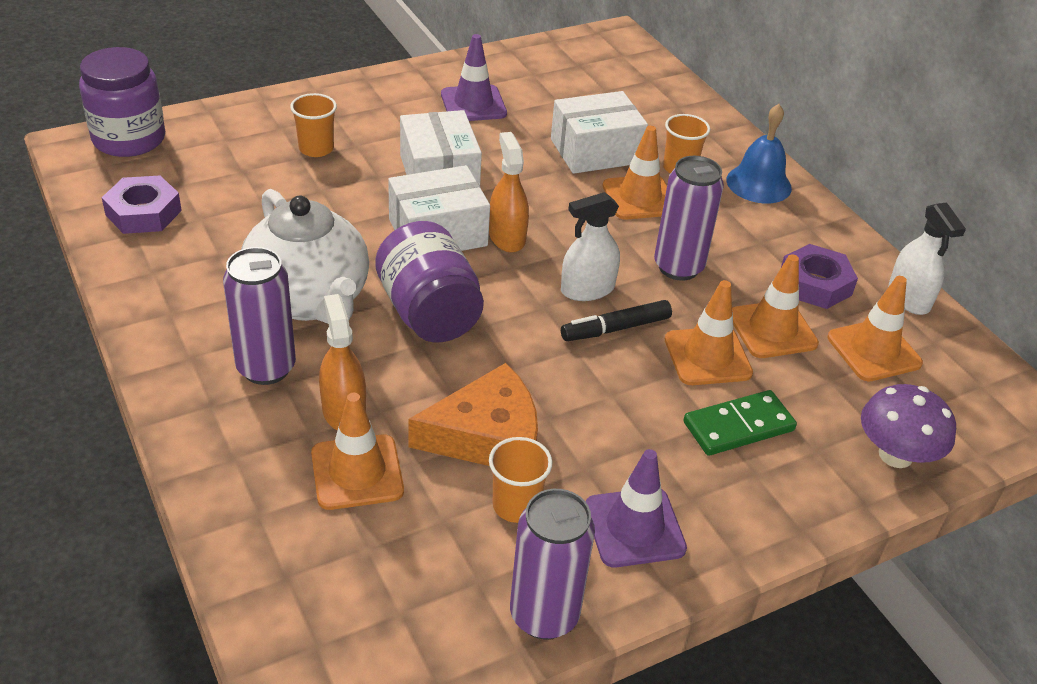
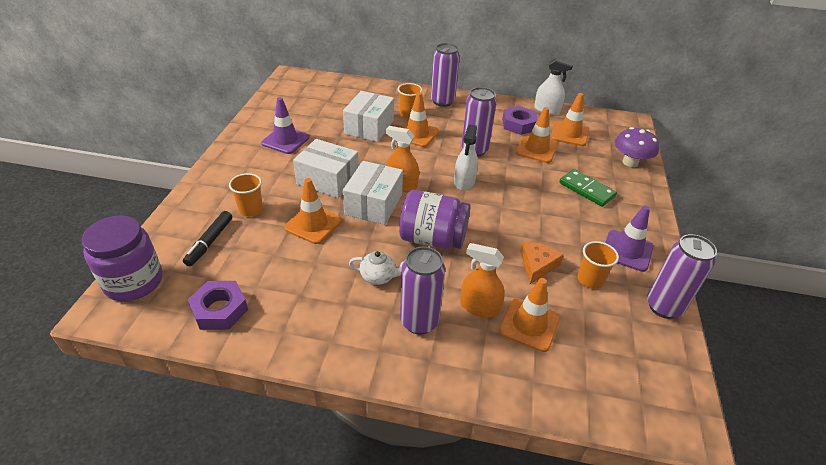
camera: 50 degrees left, 0 degrees up
(309, 300) = (378, 277): white teapot -> white teapot, size x0.43
(487, 435) = (537, 265): orange cheese -> orange cheese, size x0.63
(615, 329) = (498, 188): black marker -> black marker (210, 242)
(707, 356) = (538, 174): orange traffic cone -> orange traffic cone (313, 224)
(738, 426) = (586, 190): green domino -> green domino turned 60 degrees counterclockwise
(758, 184) = (442, 101): blue bell -> purple can

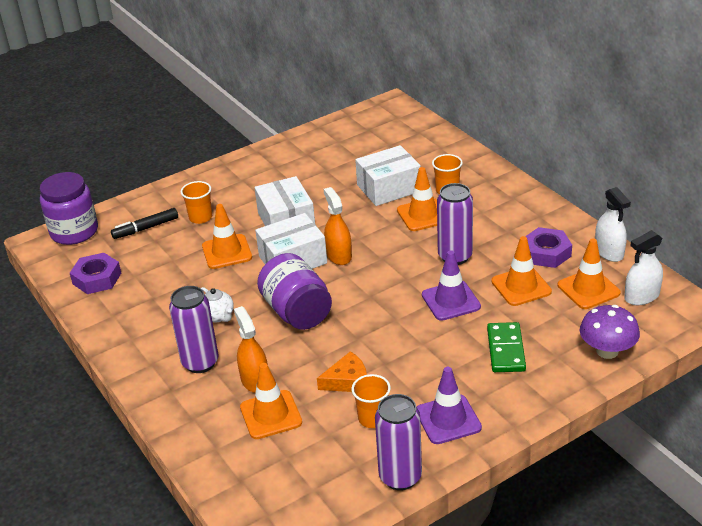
camera: 50 degrees right, 5 degrees down
(285, 140) = (300, 169): purple traffic cone -> purple traffic cone (451, 301)
(442, 101) = (502, 192): purple can -> none
(464, 182) = (397, 280): white spray bottle -> white spray bottle (641, 296)

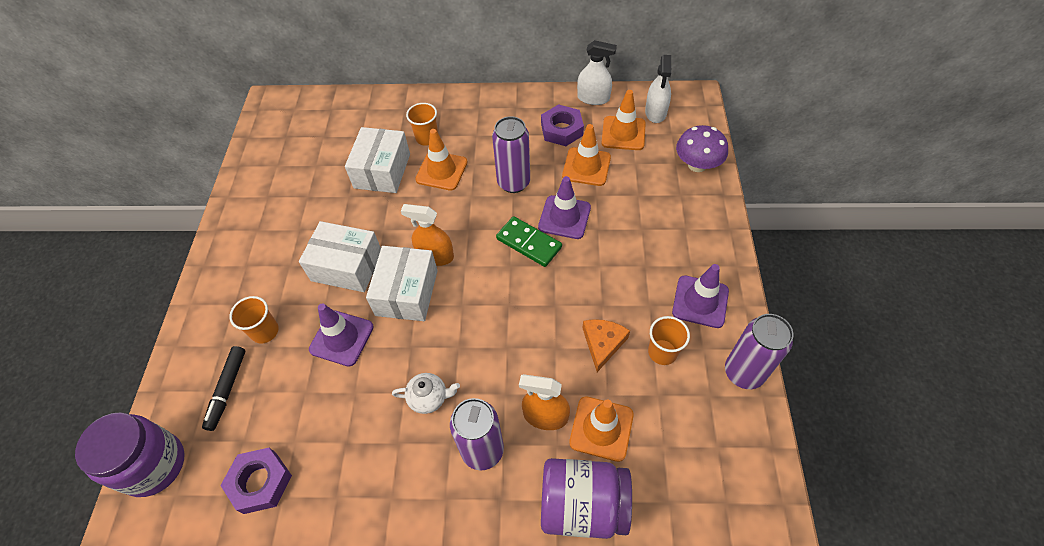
camera: 55 degrees left, 20 degrees up
(227, 252) = (341, 338): orange traffic cone -> purple traffic cone
(297, 312) = (482, 330): purple jar -> purple jar (582, 505)
(505, 350) = (649, 219): green domino -> green domino (528, 243)

